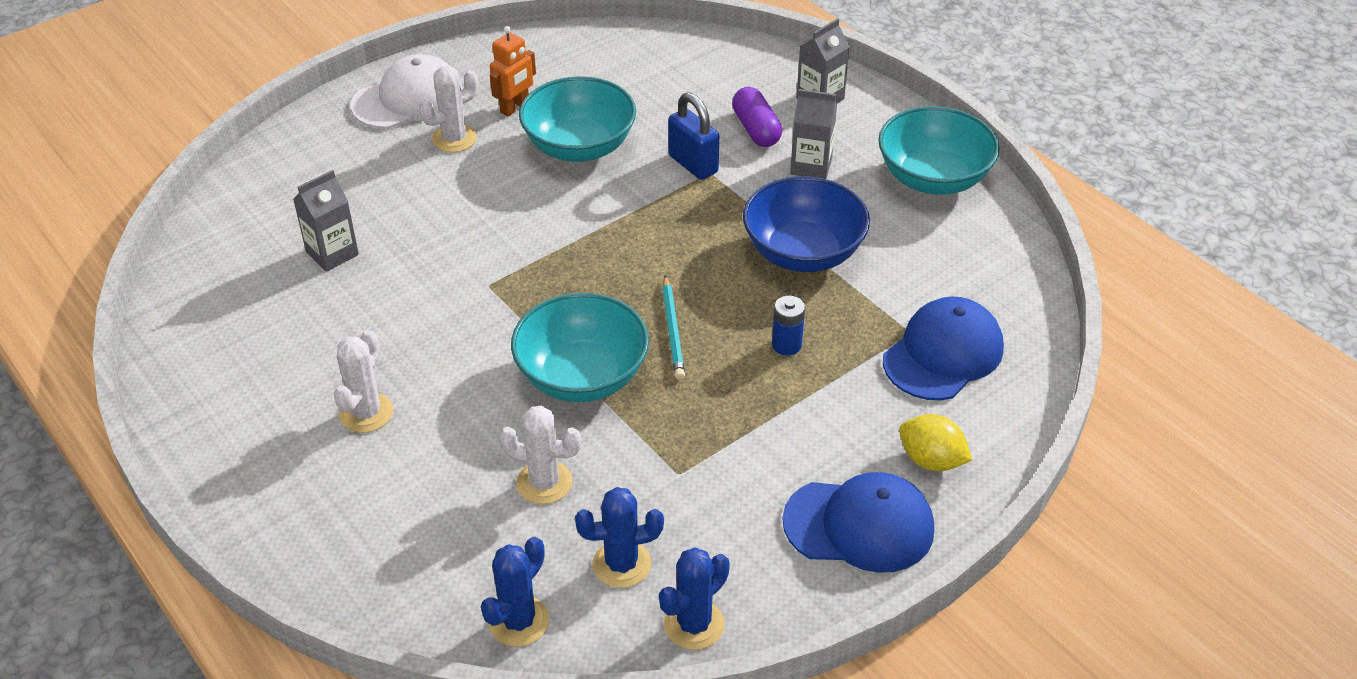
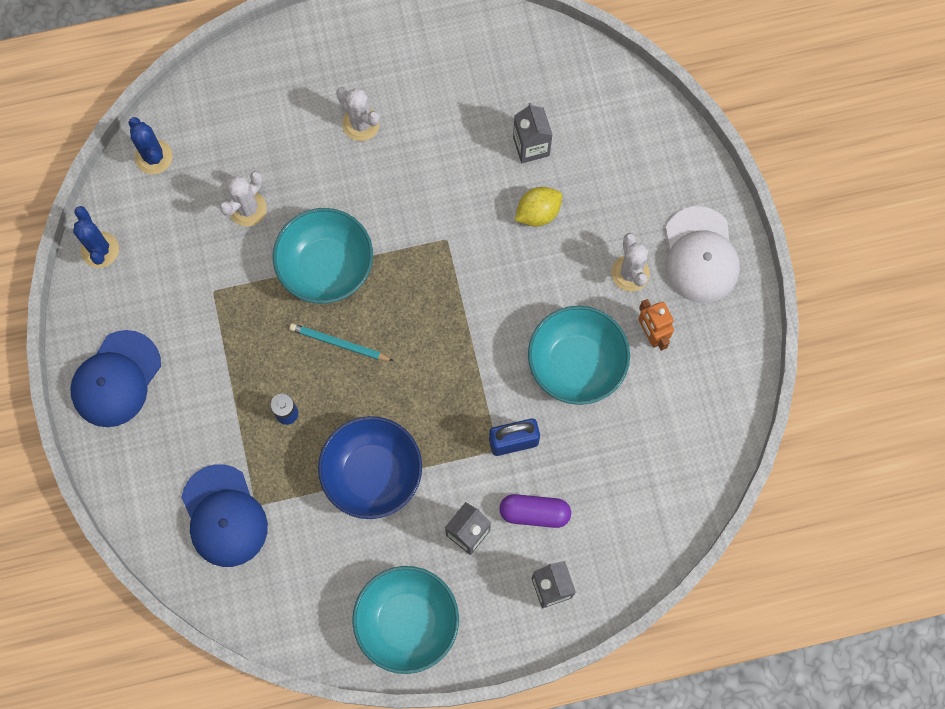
camera: 115 degrees right, 30 degrees up
(621, 564) = (162, 228): blue cactus -> none
(931, 460) = (140, 452): yellow lemon -> yellow lemon (538, 213)

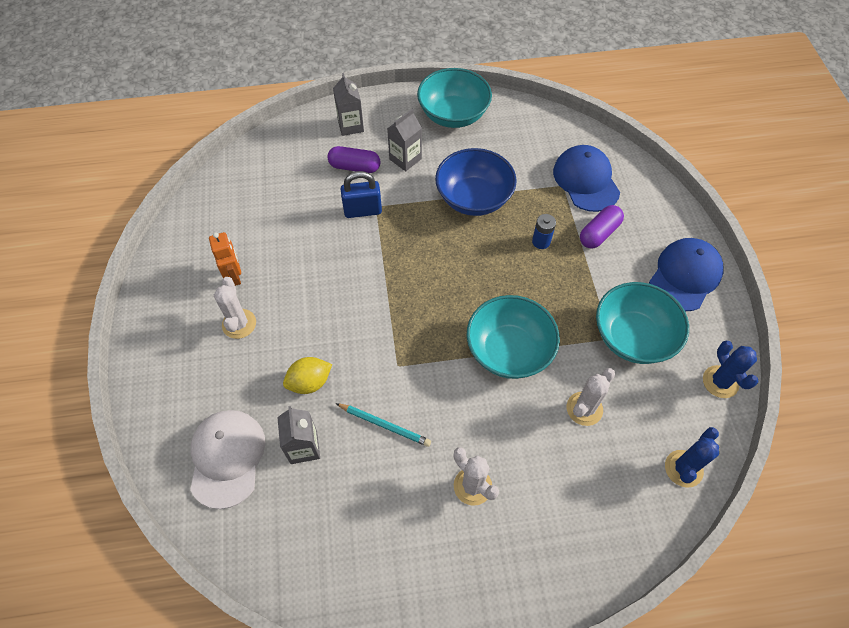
camera: 175 degrees left, 15 degrees down
(154, 157) = (683, 468): blue cactus -> blue cactus turned 60 degrees clockwise
(214, 432) = (599, 233): none -> purple capsule
(339, 343) = (497, 288): turquoise pencil -> turquoise pencil (384, 425)
(576, 364) = (302, 259): turquoise bowl -> turquoise bowl (633, 337)
(700, 255) = (173, 333): white cap -> white cap (227, 458)

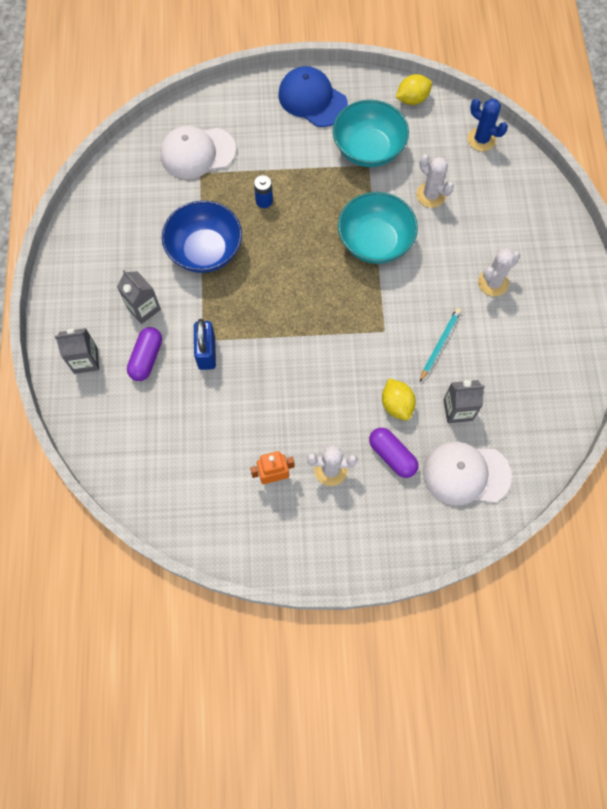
camera: 85 degrees left, 10 degrees up
(453, 115) = (89, 257): turquoise bowl -> none
(586, 180) = (197, 153): blue cap -> white cap
(599, 233) = (260, 153): purple capsule -> purple capsule (392, 456)
(720, 382) = (412, 99): blue cactus -> yellow lemon

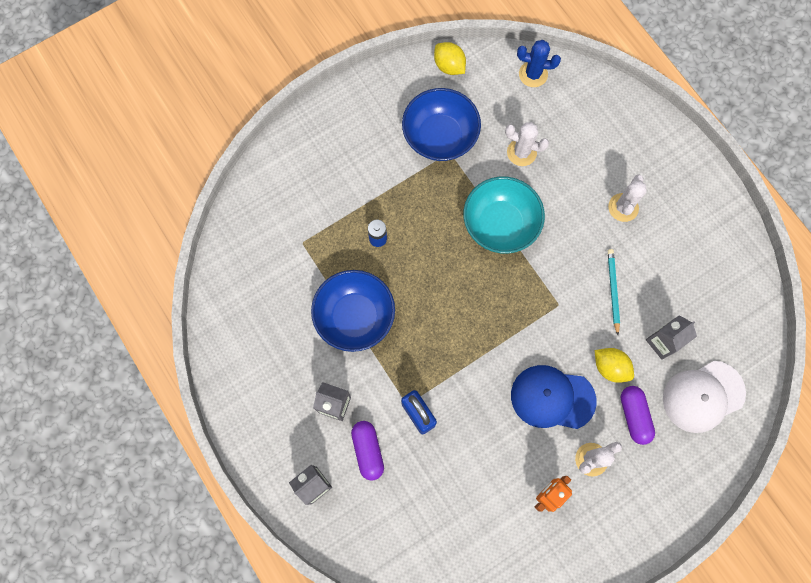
camera: 30 degrees left, 5 degrees up
(197, 153) = (286, 224): white cap -> none
(312, 99) = (359, 113): blue cap -> blue cap (552, 398)
(368, 149) = (440, 136): turquoise bowl -> blue bowl
(392, 456) = (634, 416): purple capsule -> purple capsule turned 60 degrees clockwise
(412, 99) = (449, 66): yellow lemon -> yellow lemon turned 75 degrees counterclockwise

